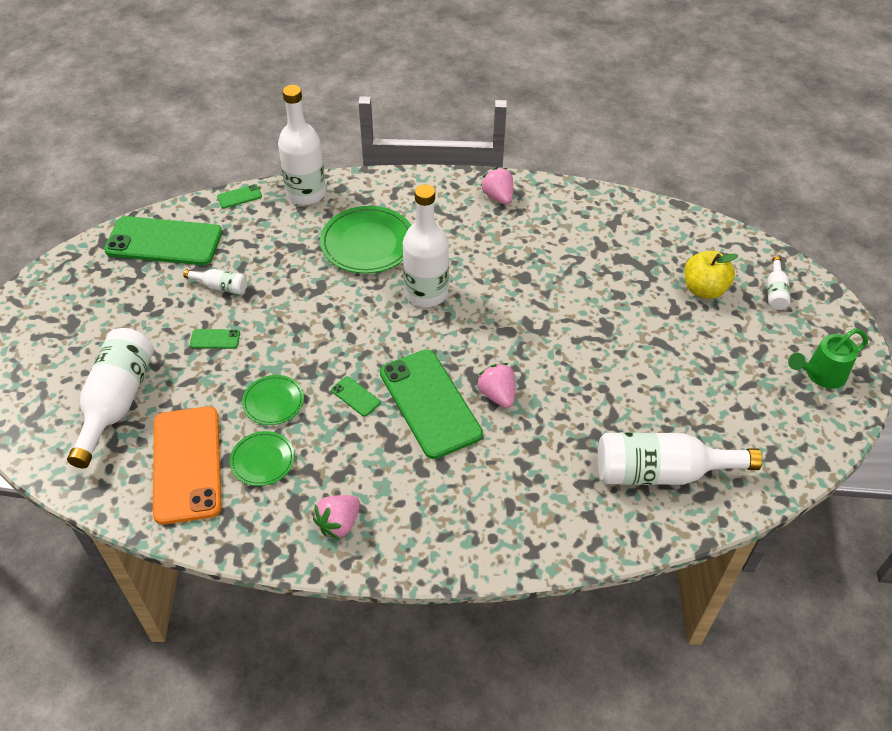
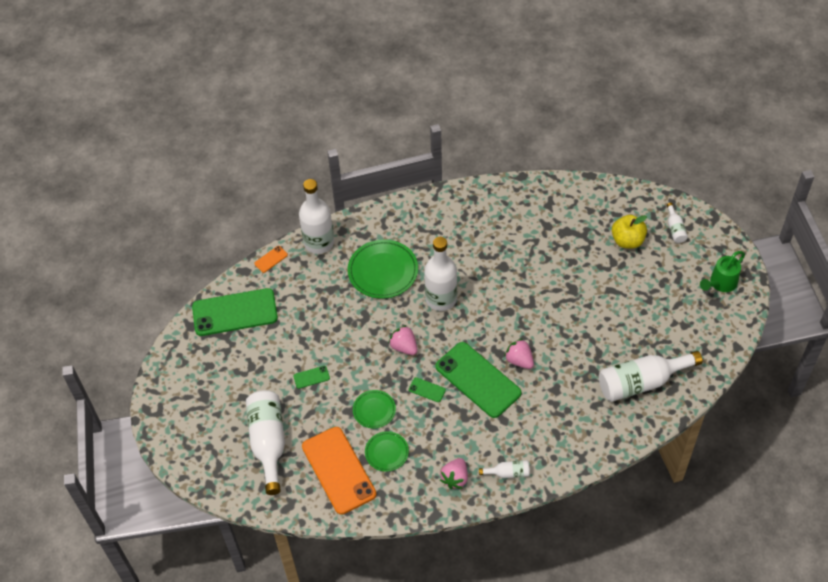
camera: 15 degrees left, 5 degrees up
(221, 287) = (295, 336): white bottle -> white bottle (508, 473)
(239, 196) = (271, 259): green phone -> orange phone
(498, 197) = (460, 206): pink strawberry -> pink strawberry (404, 347)

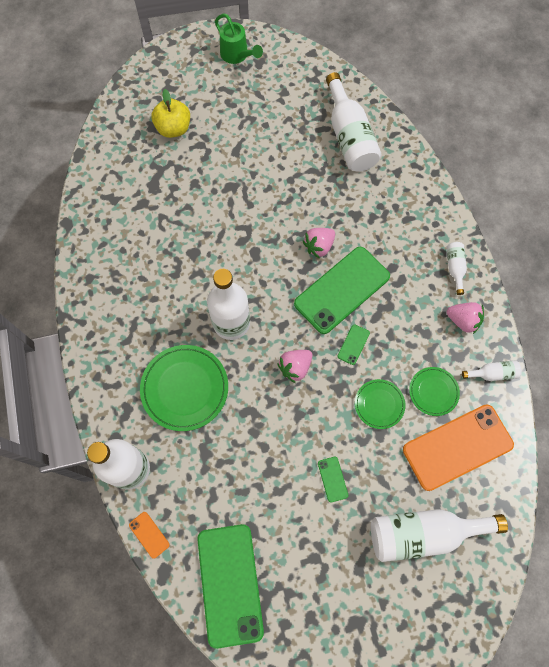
camera: 90 degrees left, 15 degrees up
(675, 229) = (164, 84): white bottle -> white bottle (492, 373)

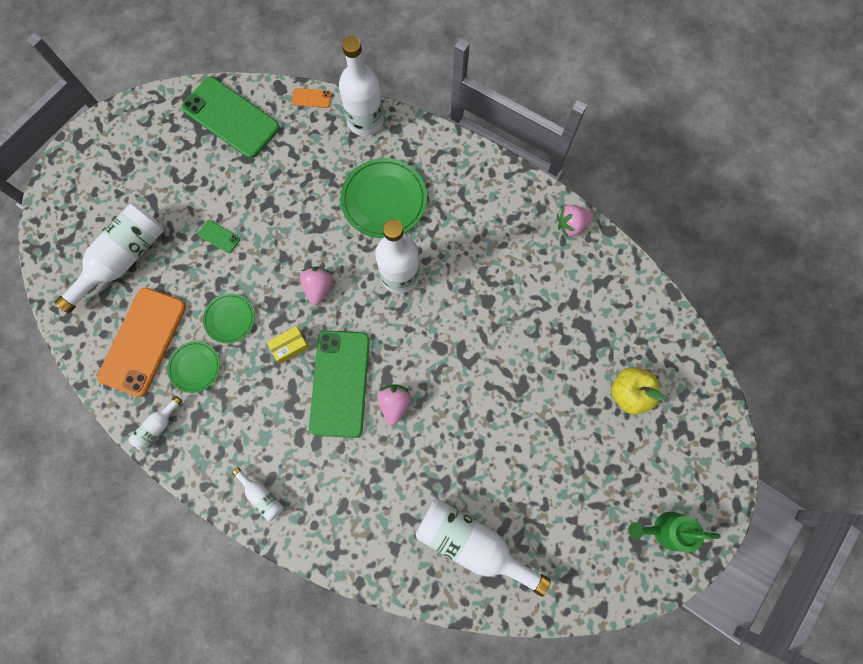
camera: 135 degrees right, 5 degrees up
(353, 344) = (290, 346): green phone -> yellow box
(463, 321) = (217, 451): pink strawberry -> pink strawberry (571, 225)

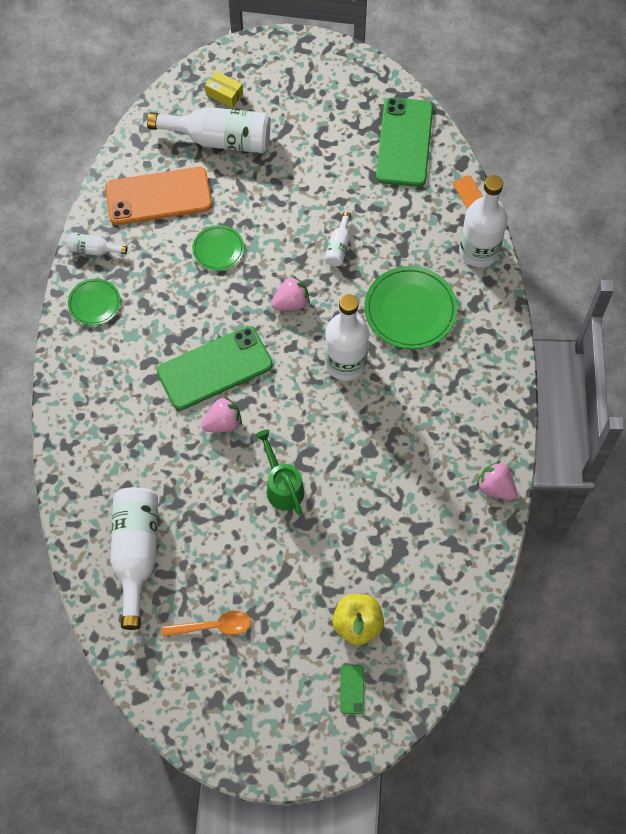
camera: 60 degrees right, 10 degrees down
(195, 367) = (160, 248): green plate -> green plate (94, 303)
(219, 237) = (287, 198): green phone -> green phone (352, 689)
(262, 496) = (82, 361): white bottle -> white bottle (338, 246)
(290, 346) = (223, 310): yellow box -> yellow box (224, 94)
(571, 511) = (213, 626): none -> orange spoon
(665, 530) = (243, 721): green watering can -> green watering can (282, 486)

